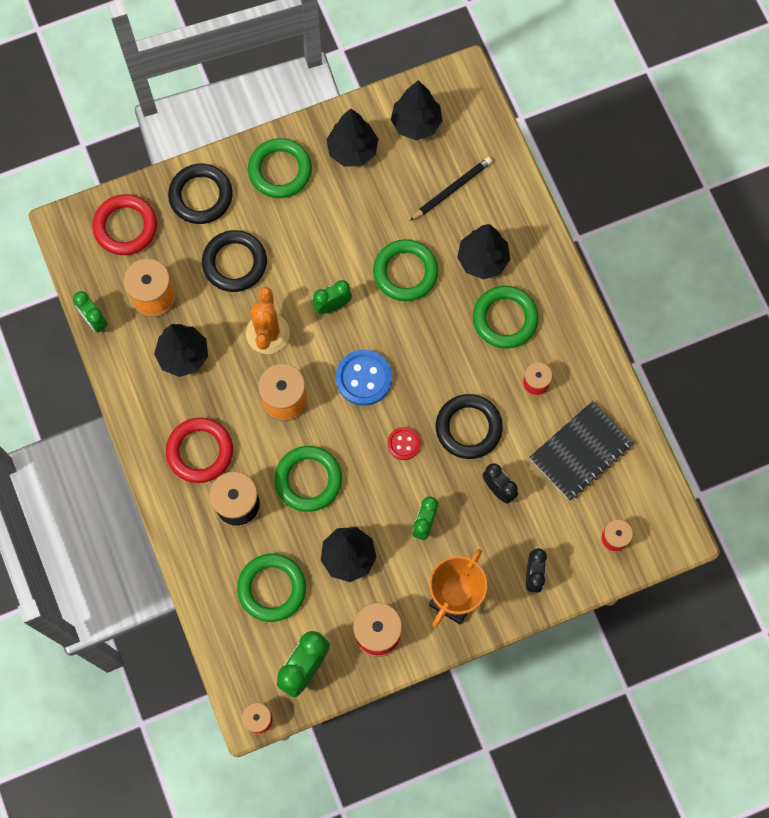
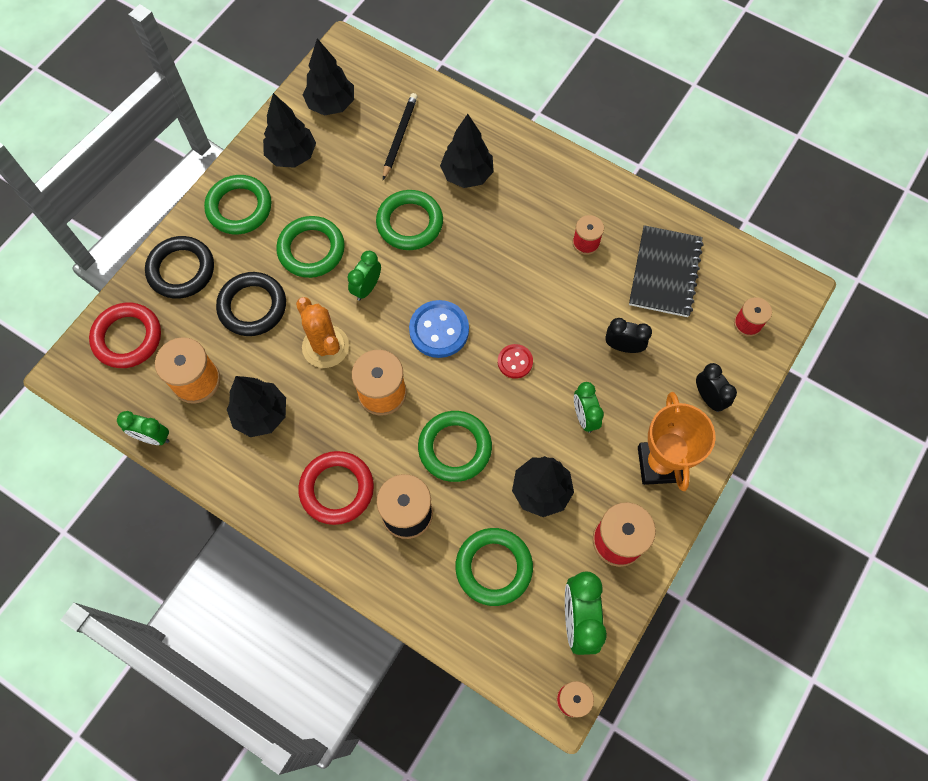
camera: 35 degrees left, 5 degrees down
(468, 428) = (559, 313): black ring -> none
(505, 319) = (521, 208): green ring -> green ring (311, 250)

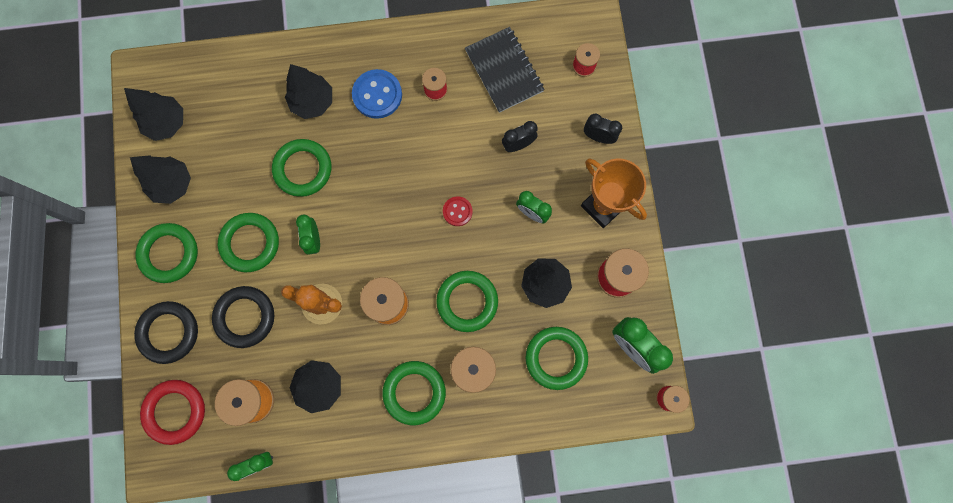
camera: 40 degrees left, 10 degrees up
(337, 489) = (414, 392): red ring -> green ring
(399, 137) = (239, 110): black pencil -> none
(439, 330) = (389, 230): blue button -> blue button (377, 95)

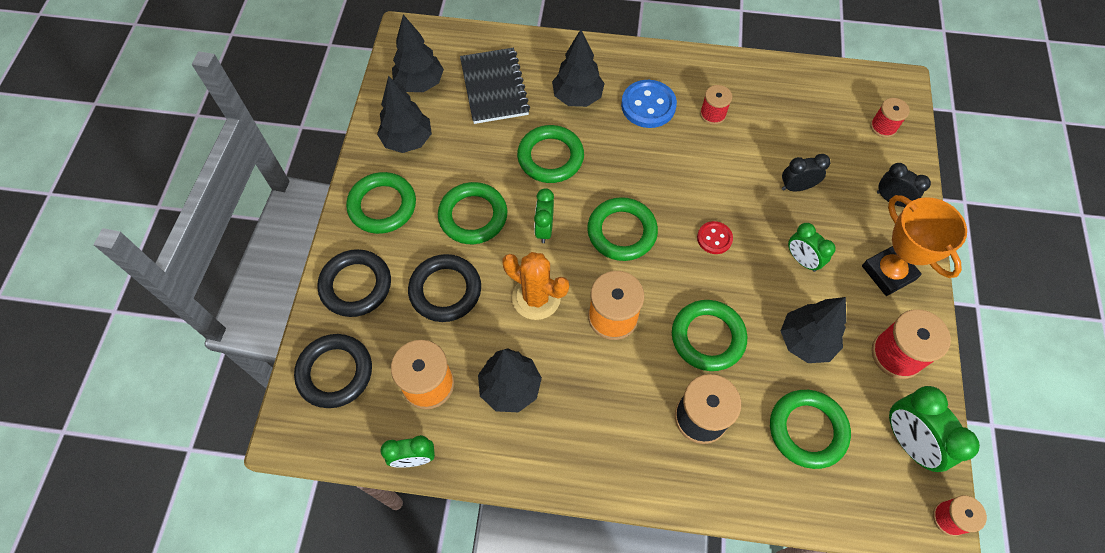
camera: 15 degrees right, 15 degrees down
(175, 411) = (335, 372): red ring -> black ring
(414, 392) = (623, 425): green ring -> green ring (622, 232)
(504, 71) = (792, 112): black notebook -> black notebook (494, 87)

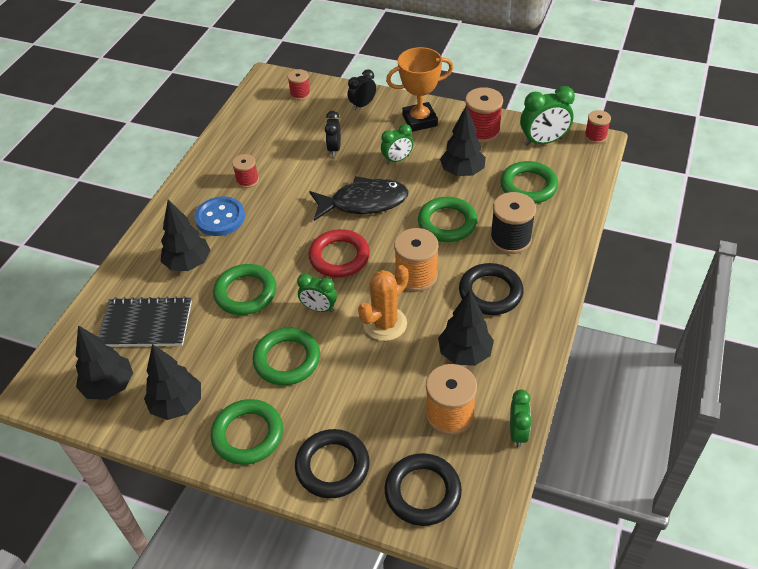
camera: 75 degrees left, 15 degrees down
(445, 290) = (359, 390): black ring -> black ring (490, 292)
(622, 232) = (339, 257): green ring -> red ring
(714, 238) = (364, 202): red button -> black fish

